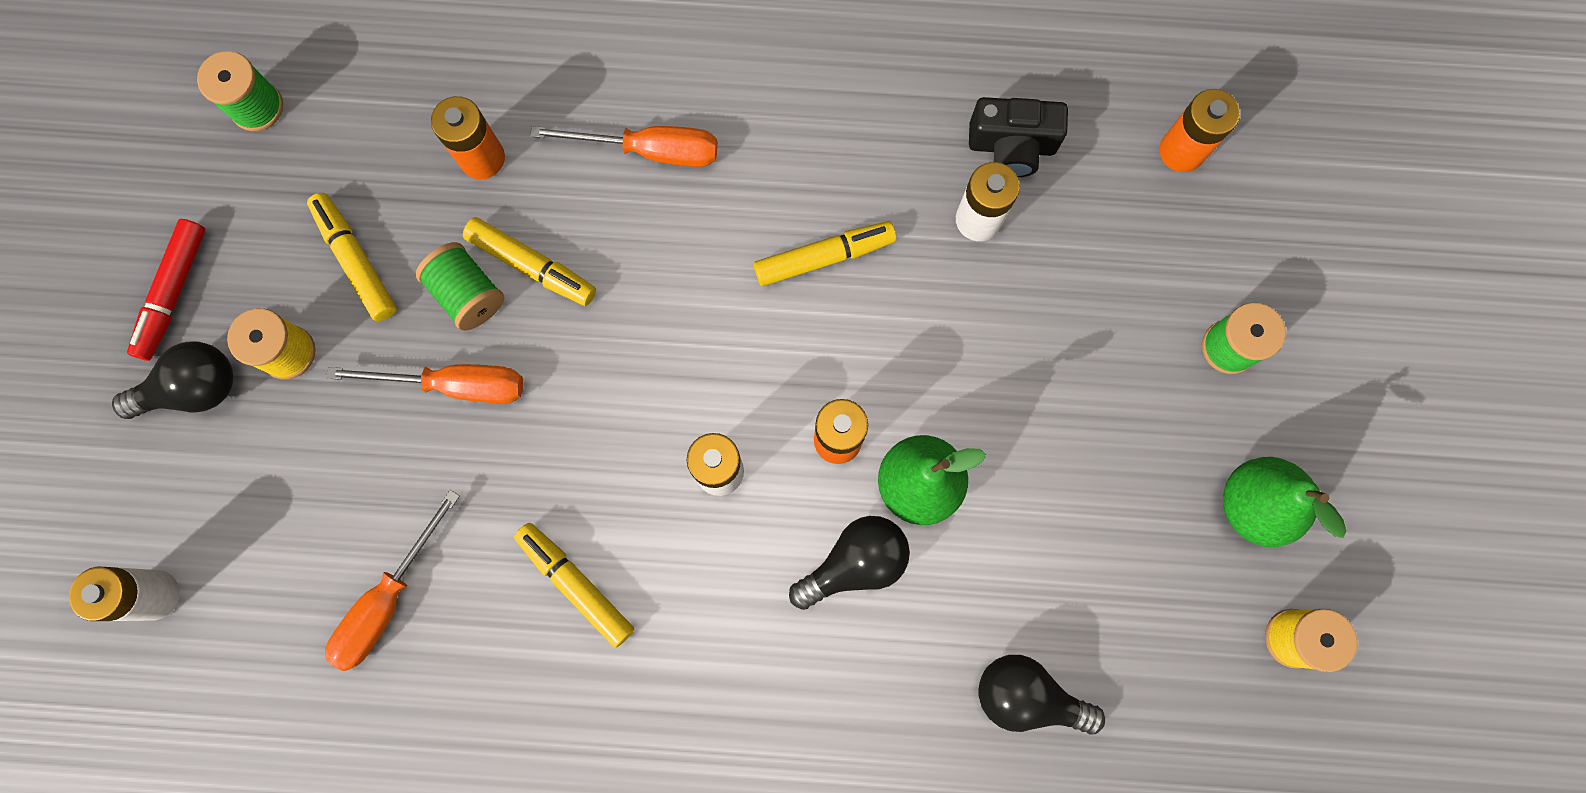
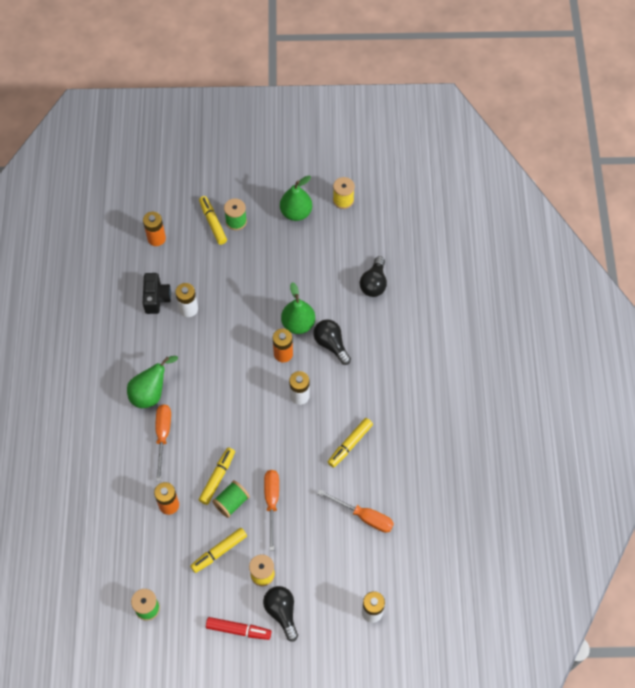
camera: 95 degrees left, 15 degrees down
(760, 127) = (151, 393): none -> green pear
(824, 257) = (207, 364): yellow marker -> yellow marker (213, 223)

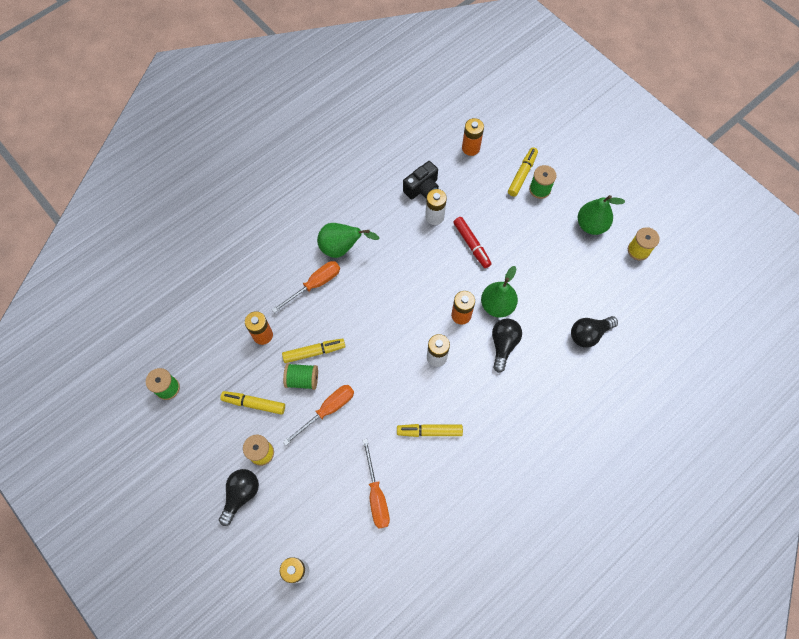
camera: 50 degrees right, 5 degrees up
(238, 630) = (201, 472): red marker -> red marker (471, 245)

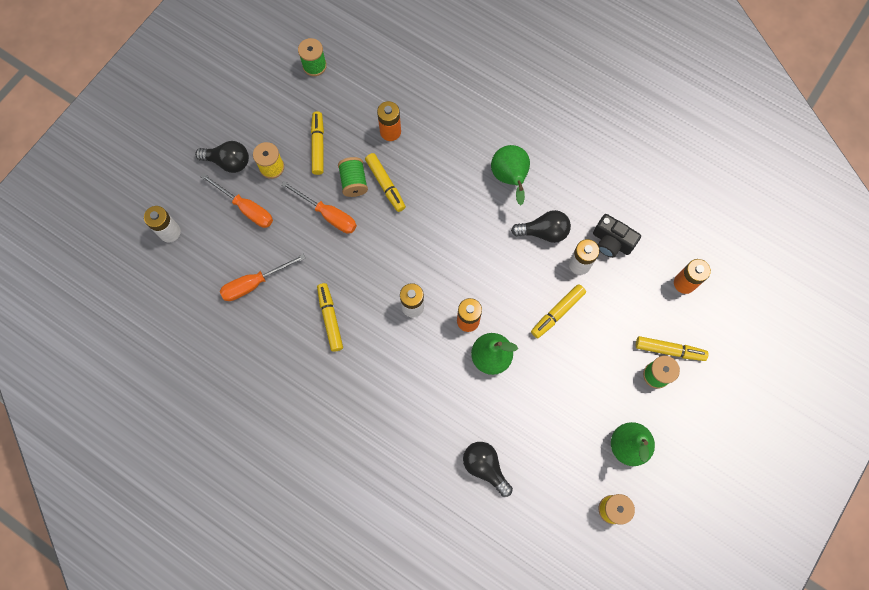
camera: 75 degrees right, 5 degrees up
(314, 285) = (459, 164): orange screwdriver -> orange screwdriver (246, 208)
(471, 245) = (557, 313): red marker -> yellow marker
(503, 345) = (446, 373): black light bulb -> black light bulb (544, 232)

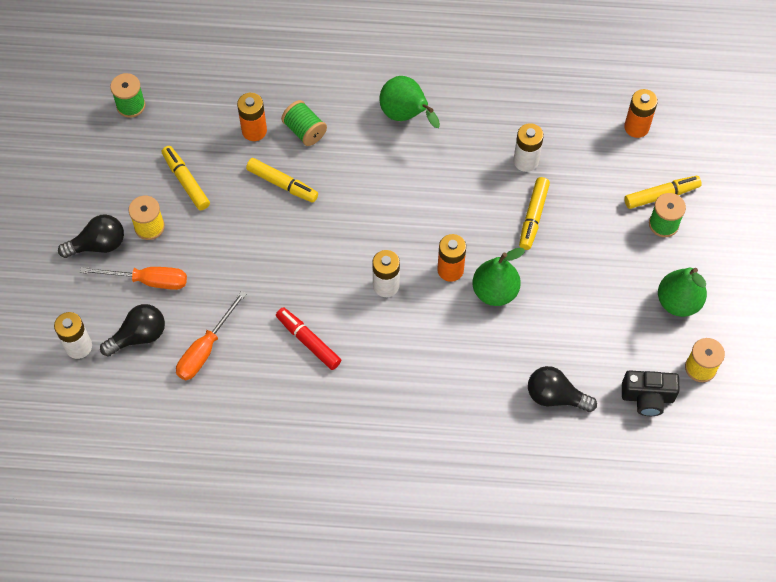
camera: 30 degrees left, 10 degrees down
(328, 215) = (240, 243): orange screwdriver -> none
(330, 318) = (308, 341): yellow marker -> red marker
(354, 182) = (247, 198): green spool -> green spool (304, 131)
(544, 232) = (472, 148): black light bulb -> black light bulb (139, 336)
(611, 242) = (543, 125): black camera -> black camera (647, 398)

